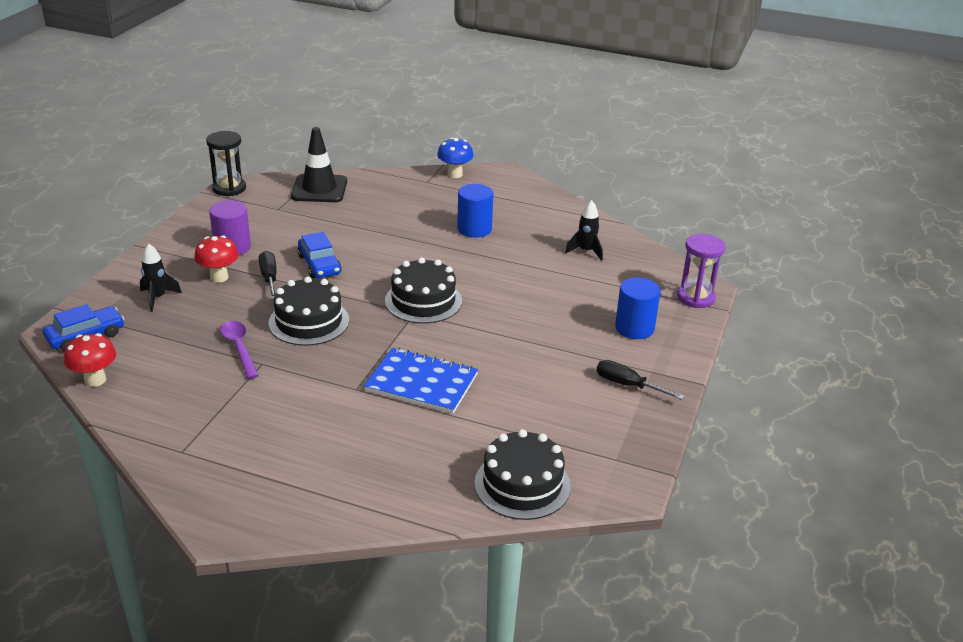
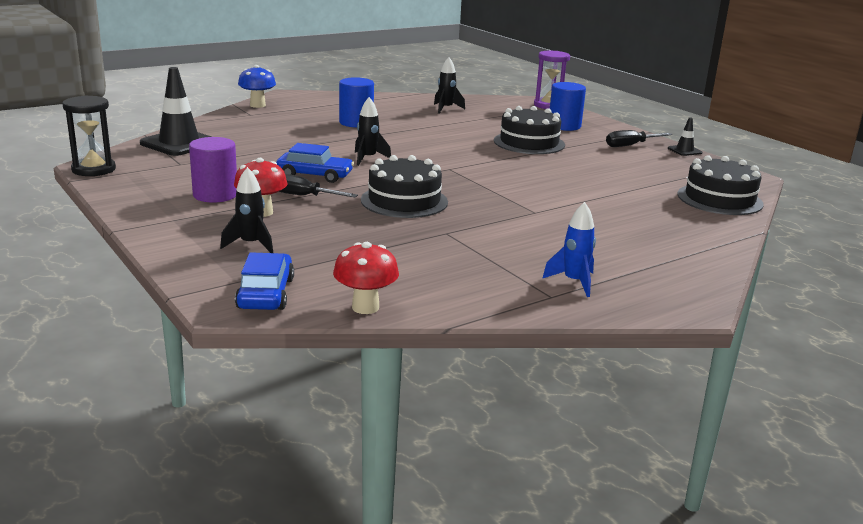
camera: 55 degrees left, 10 degrees down
(218, 454) = (574, 282): none -> blue rocket
(239, 348) = (406, 234): purple spoon -> none
(388, 270) = (368, 159): none -> black rocket
(421, 383) = (555, 191): blue notebook -> none
(423, 301) = (436, 161): black cake -> black cake (529, 143)
(662, 424) = (684, 150): none -> black traffic cone

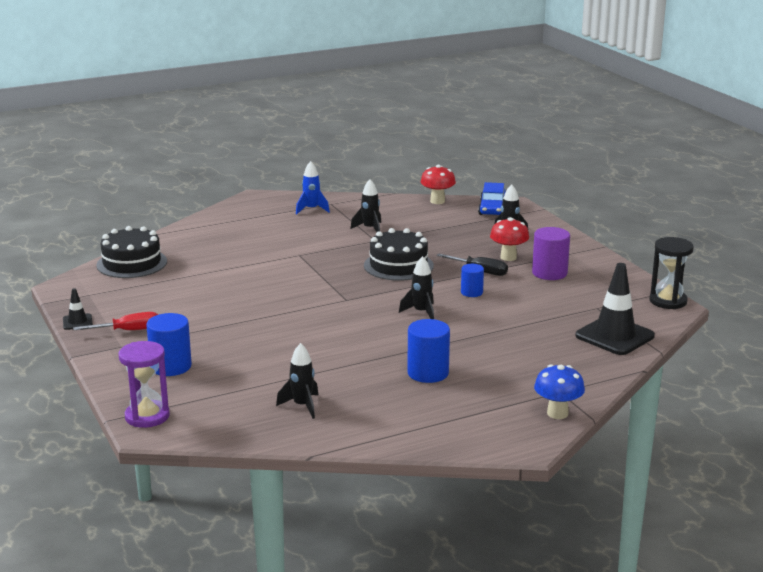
camera: 170 degrees left, 0 degrees up
(315, 175) = (471, 292): blue car -> blue cylinder
(462, 249) = (370, 229): none -> black rocket
(529, 143) = (240, 335): black cake -> none
(631, 145) = (128, 331): black screwdriver -> red screwdriver

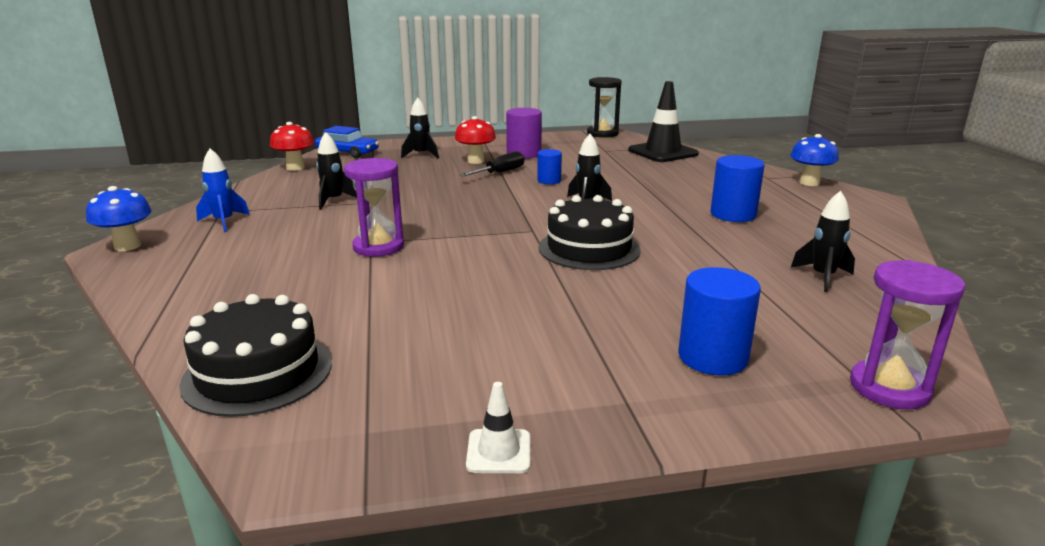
camera: 75 degrees left, 0 degrees up
(77, 322) = (498, 451): black traffic cone -> white traffic cone
(128, 331) = (564, 391): red screwdriver -> none
(262, 198) = (127, 246): none -> blue mushroom
(291, 258) = (378, 247): none -> purple hourglass
(398, 265) = (456, 199): black cake -> black cake (589, 248)

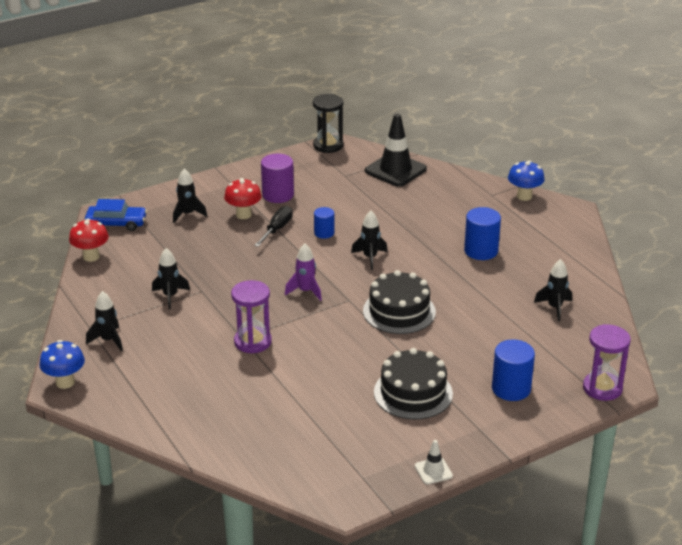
camera: 20 degrees left, 10 degrees up
(224, 222) = (108, 340): blue rocket -> black rocket
(258, 372) = (273, 459): black cake -> black cake (413, 393)
(486, 217) = (305, 291): none -> purple rocket

